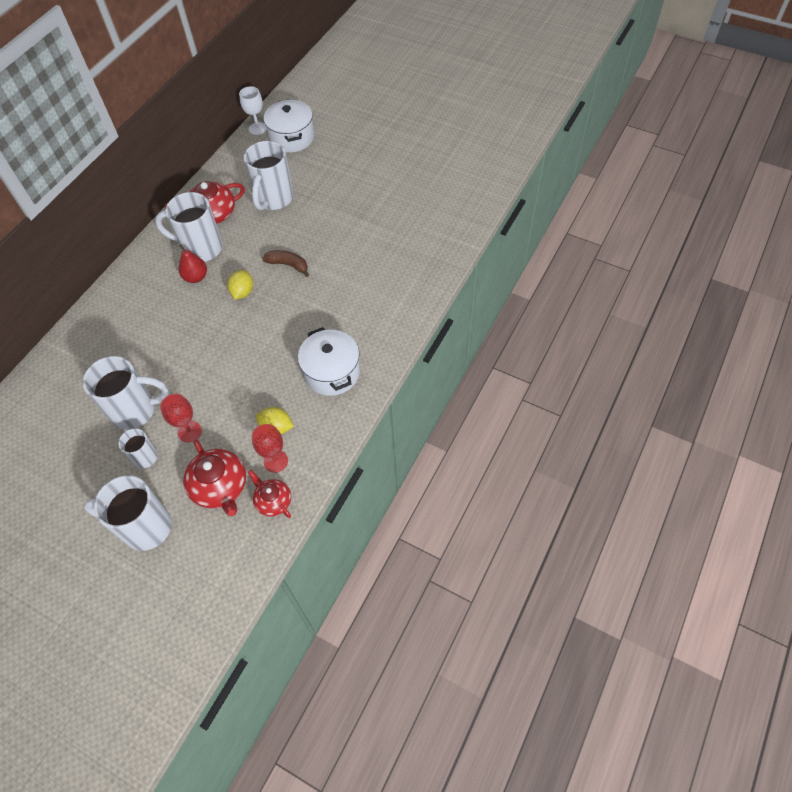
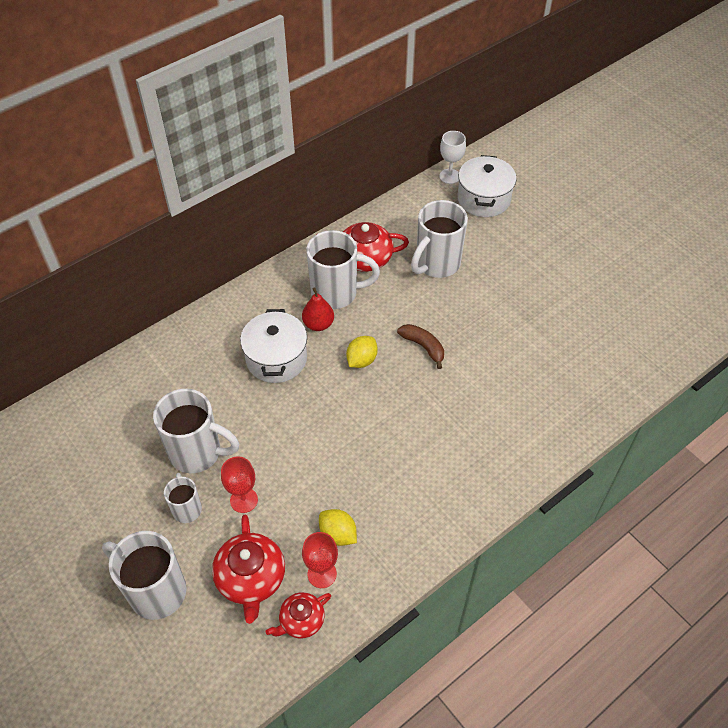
camera: 20 degrees right, 5 degrees down
(201, 248) = (336, 293): white mug -> white mug turned 150 degrees clockwise
(273, 501) = (301, 620): red teapot -> red teapot turned 105 degrees counterclockwise
(332, 372) = (424, 493): white pot -> white pot (276, 359)

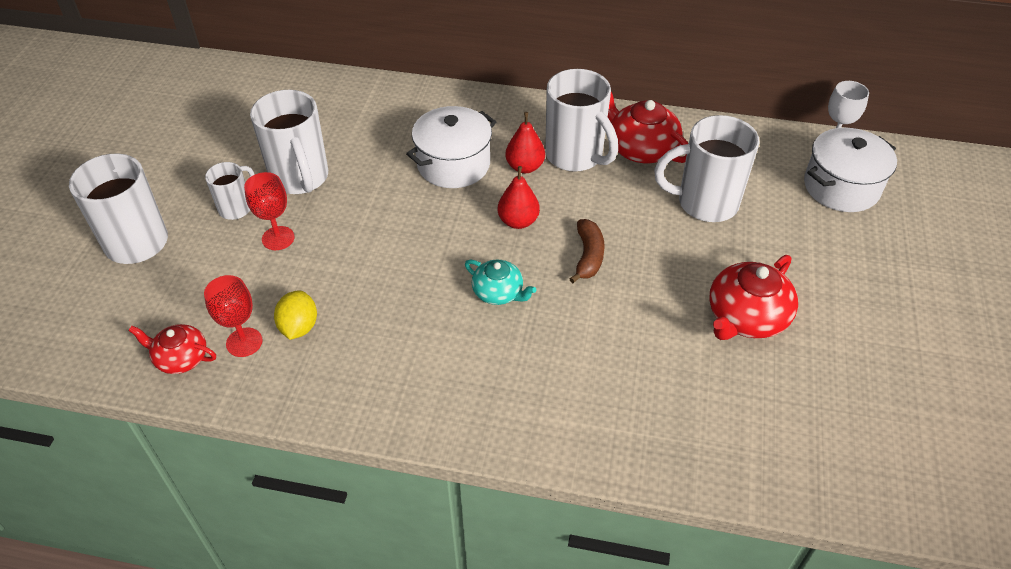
camera: 50 degrees right, 5 degrees down
(251, 578) = (198, 294): red teapot -> red teapot (746, 317)
(361, 360) = (518, 221): yellow lemon -> red pear
(409, 410) = (498, 292): none -> turquoise teapot

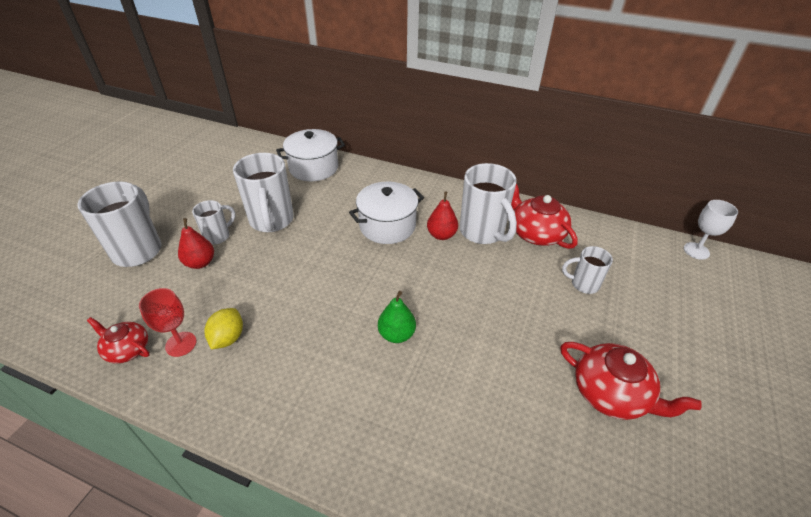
camera: 10 degrees right, 5 degrees down
(278, 238) = (239, 263): red goblet -> none
(498, 292) = (396, 334): turquoise teapot -> green pear
(518, 221) = (426, 277): red pear -> red pear (200, 263)
(588, 256) = (478, 315): brown banana -> none
(705, 203) = (583, 284): white mug -> white mug, size x0.55
(746, 317) = (611, 393): red teapot -> red teapot turned 105 degrees counterclockwise
(841, 187) = (704, 287): white pot -> white pot (314, 168)

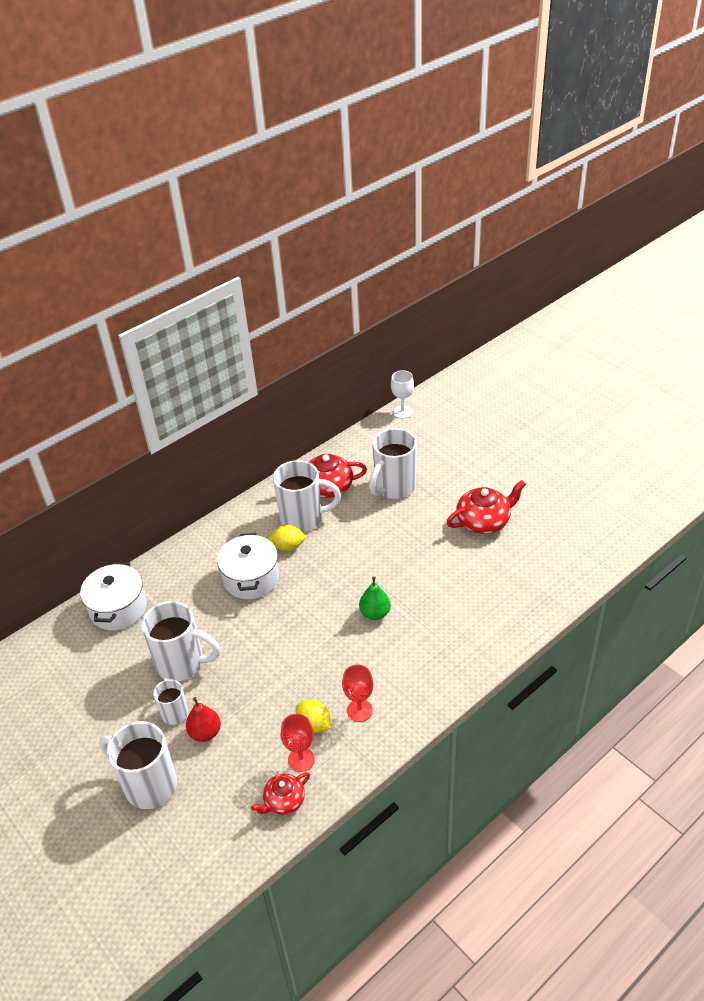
camera: 60 degrees left, 0 degrees up
(257, 371) = (359, 710): none -> red goblet
(441, 235) = (288, 546): red pear -> yellow lemon
(583, 284) = (394, 487): white mug -> white mug, size x1.82

